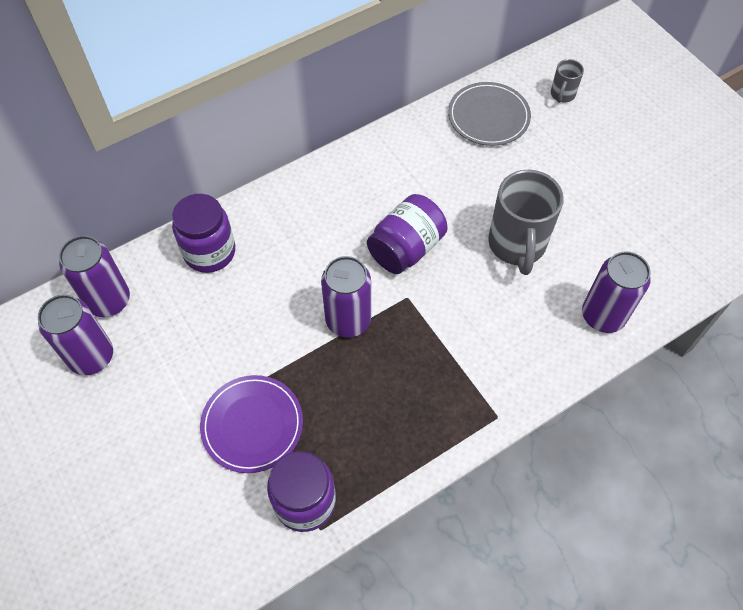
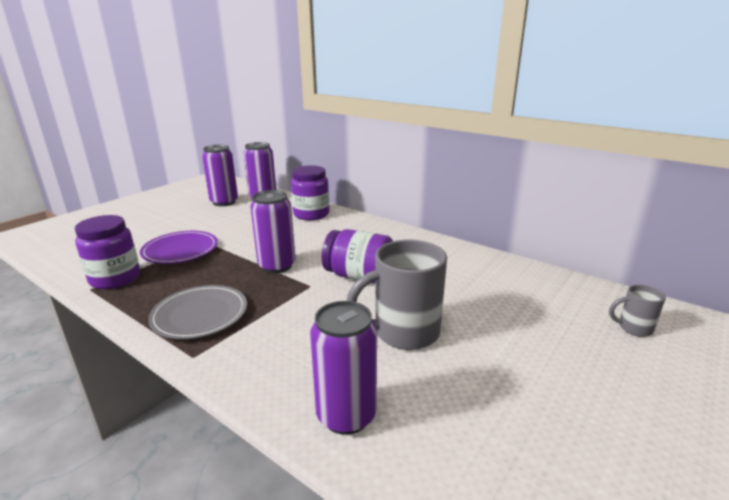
camera: 70 degrees right, 35 degrees down
(488, 116) = (543, 289): grey plate -> grey plate (200, 315)

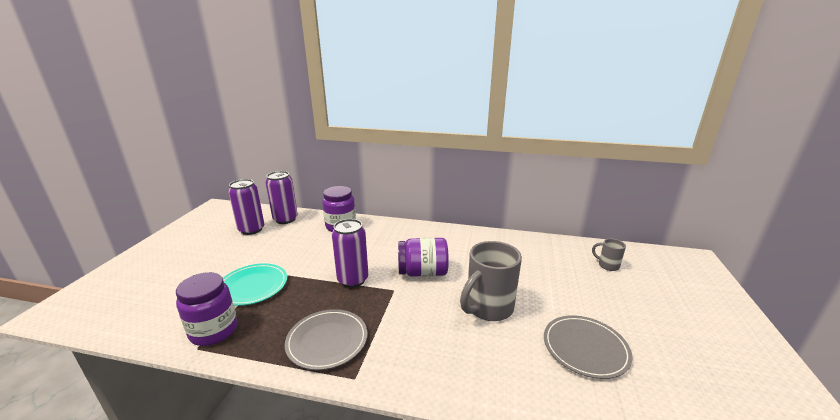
camera: 25 degrees left, 0 degrees up
(180, 250) = (253, 286): purple plate -> turquoise plate
(346, 415) = (502, 382): purple can -> none
(499, 417) = (585, 348): none -> grey plate
(633, 328) = (607, 265): grey mug -> grey mug turned 60 degrees clockwise

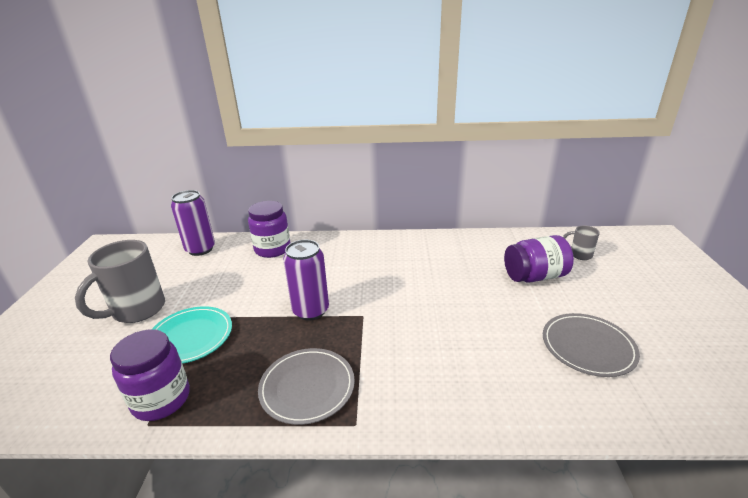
camera: 10 degrees left, 5 degrees up
(251, 229) = (161, 267): purple can -> none
(423, 272) = (388, 290): purple jar -> purple jar (534, 276)
(488, 308) = (474, 320): grey mug -> grey mug (137, 310)

